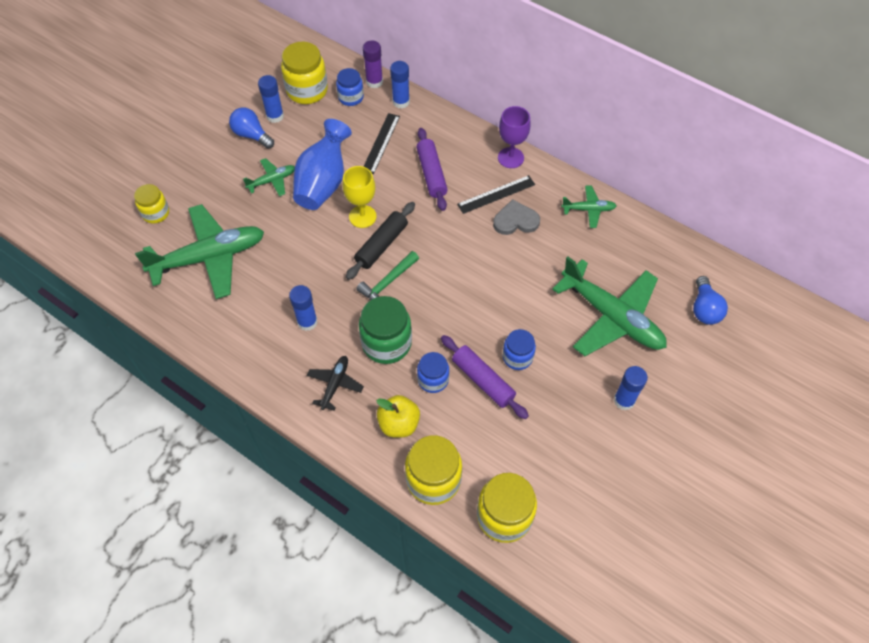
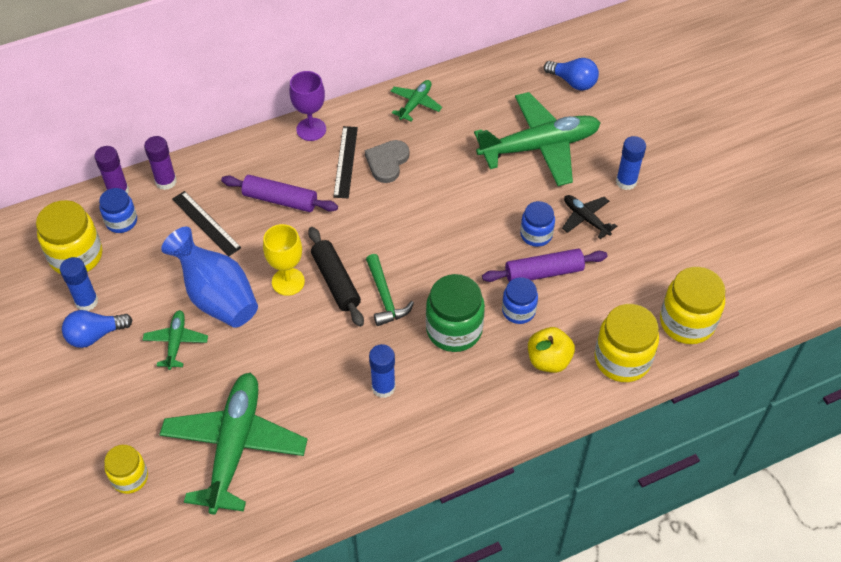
camera: 60 degrees left, 5 degrees down
(335, 384) = (472, 394): black plane -> black plane (585, 219)
(401, 102) = (166, 181): blue glue stick -> purple glue stick

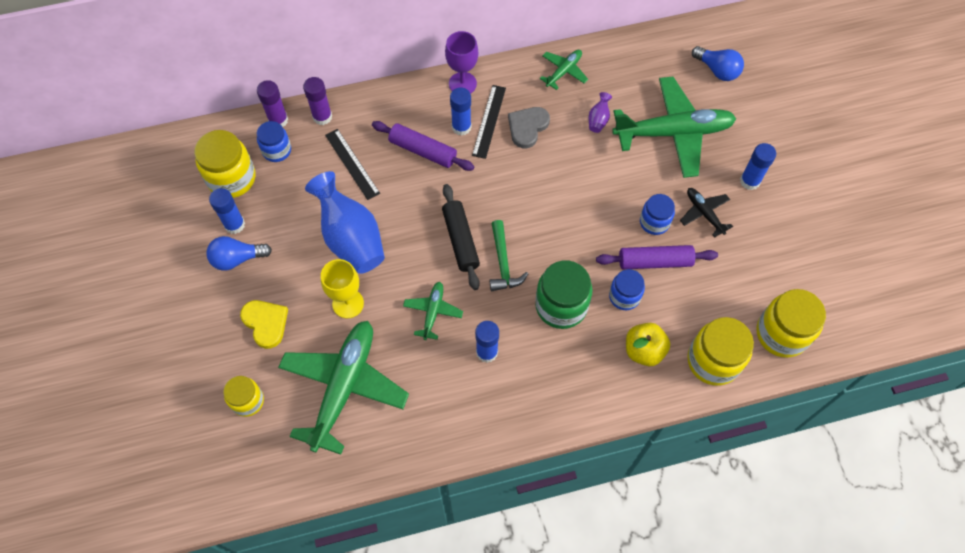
camera: 10 degrees right, 10 degrees up
(137, 395) = (265, 323): none -> yellow heart
(176, 342) = (307, 277): green plane -> green plane (433, 312)
(288, 281) = (417, 233): yellow goblet -> yellow goblet (348, 303)
(317, 171) = (461, 127): none -> blue glue stick
(460, 145) = (598, 120): none -> purple vase

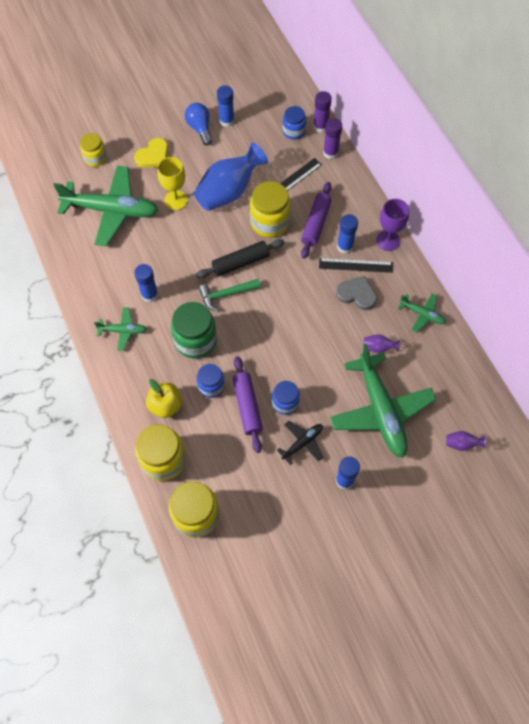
camera: 80 degrees right, 0 degrees up
(232, 178) = (264, 110): yellow jar -> yellow jar (270, 222)
(433, 312) = (177, 254): green plane -> green plane (123, 331)
(717, 70) = (461, 444): blue light bulb -> purple vase

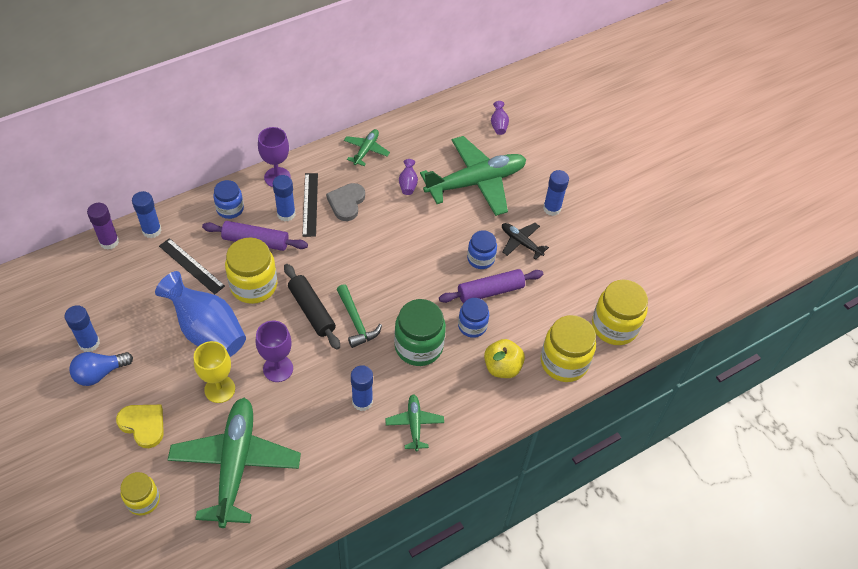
camera: 100 degrees left, 10 degrees down
(188, 238) = (278, 368): none -> purple goblet
(293, 131) = (114, 268): blue jar -> blue jar (230, 209)
(330, 153) = (152, 230): purple glue stick -> blue glue stick

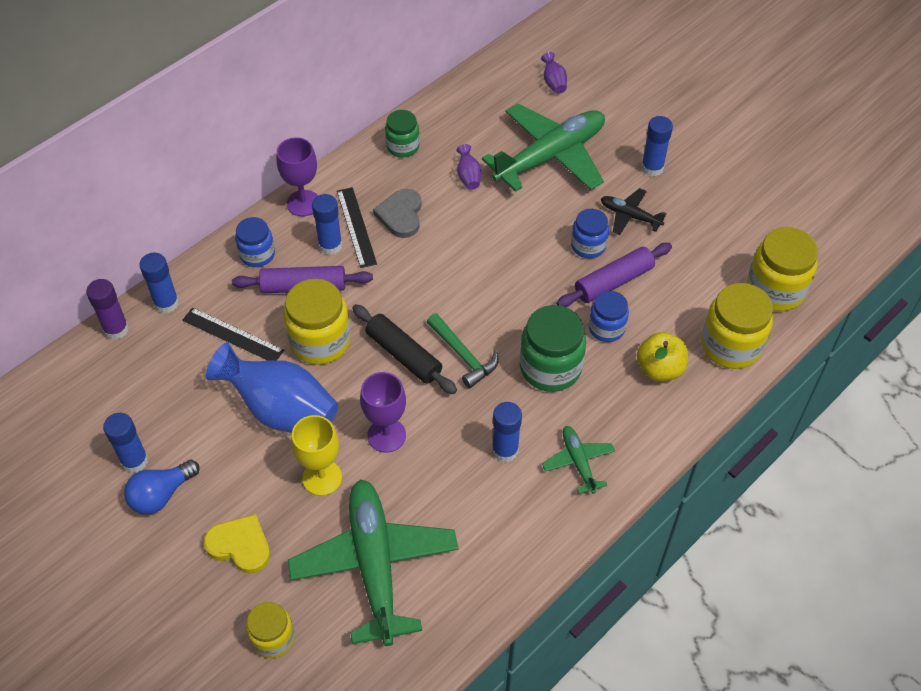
camera: 10 degrees left, 0 degrees up
(366, 150) = (403, 147): green plane -> green jar

